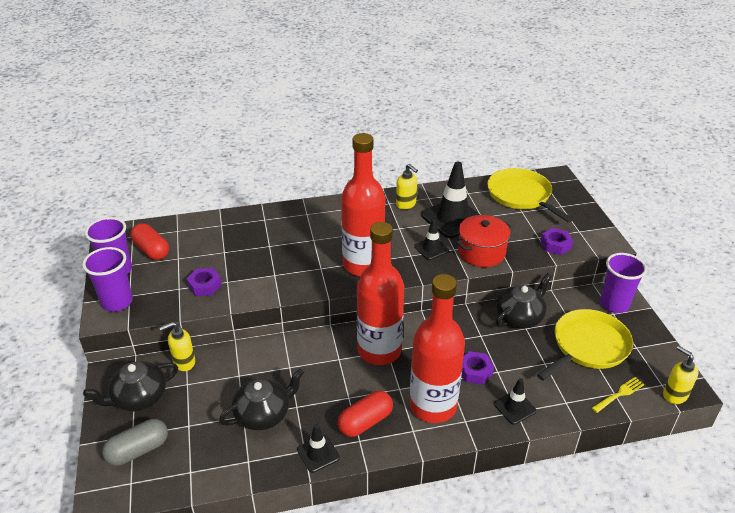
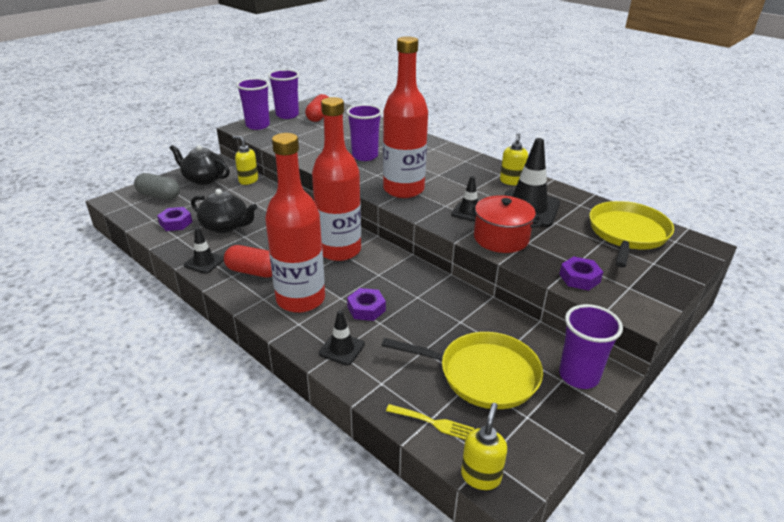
camera: 55 degrees right, 5 degrees down
(205, 285) = (305, 143): purple nut -> purple nut (176, 223)
(277, 259) = (365, 156): none -> purple cup
(520, 317) = (471, 312): black teapot -> none

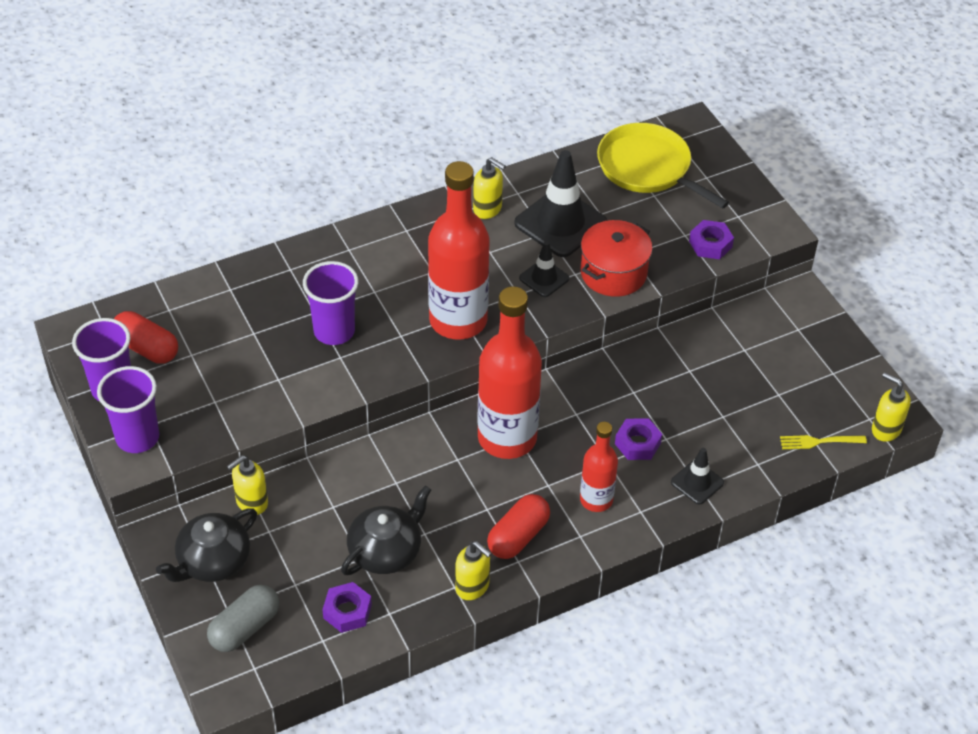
camera: 70 degrees left, 15 degrees up
(204, 262) = (472, 587): black traffic cone -> yellow soap dispenser
(300, 299) = (596, 500): red bottle -> red bottle, size x0.55
(432, 422) = (819, 441): yellow fork -> yellow fork turned 135 degrees counterclockwise
(483, 374) = (772, 383): yellow pan -> none
(578, 376) = (797, 315): purple cup -> none

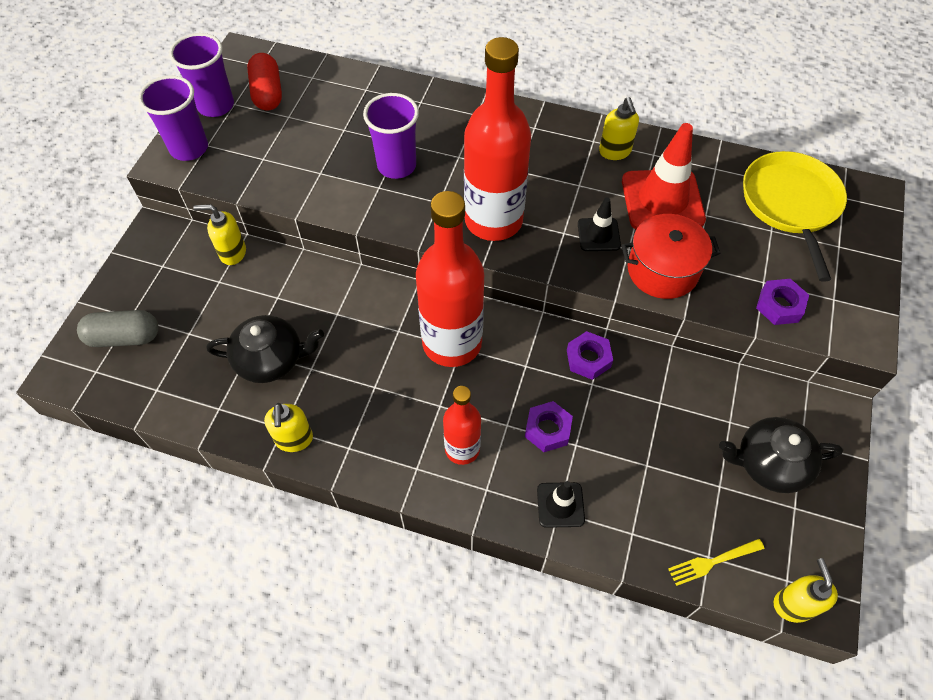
camera: 45 degrees right, 10 degrees up
(213, 561) = (163, 274): black teapot -> black teapot (769, 463)
(347, 611) = (195, 382): purple nut -> purple nut (588, 359)
(518, 536) = (371, 428): red capsule -> none
(560, 223) = (662, 200): black traffic cone -> red traffic cone
(819, 441) = (713, 561): yellow fork -> yellow fork turned 60 degrees counterclockwise

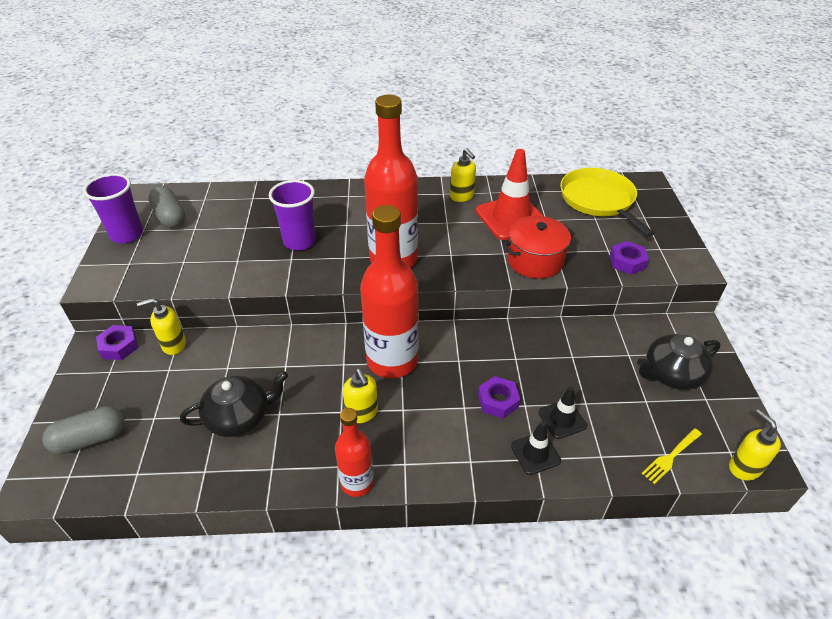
camera: 20 degrees left, 15 degrees down
(189, 148) = (113, 269): purple cup -> none
(268, 93) = (170, 217): red capsule -> grey capsule
(294, 439) = (286, 475): yellow soap dispenser -> yellow soap dispenser (362, 413)
(462, 449) = (436, 436): red bottle -> red bottle (357, 483)
(588, 359) = (504, 342): purple nut -> purple nut (119, 346)
(598, 235) = (477, 249): black traffic cone -> black traffic cone (562, 419)

